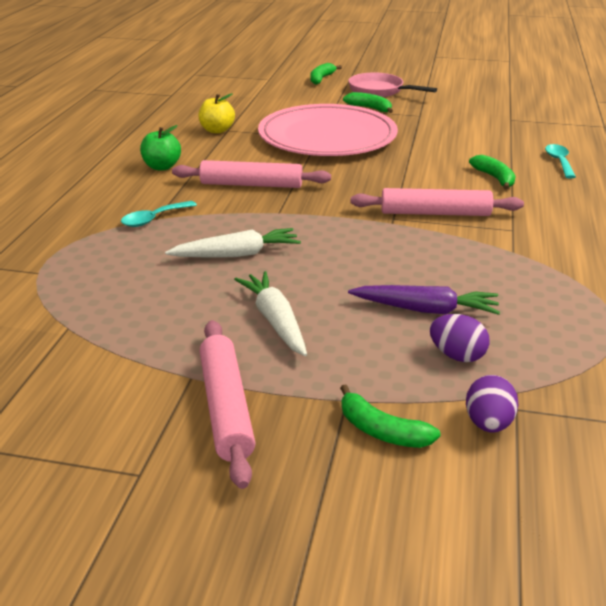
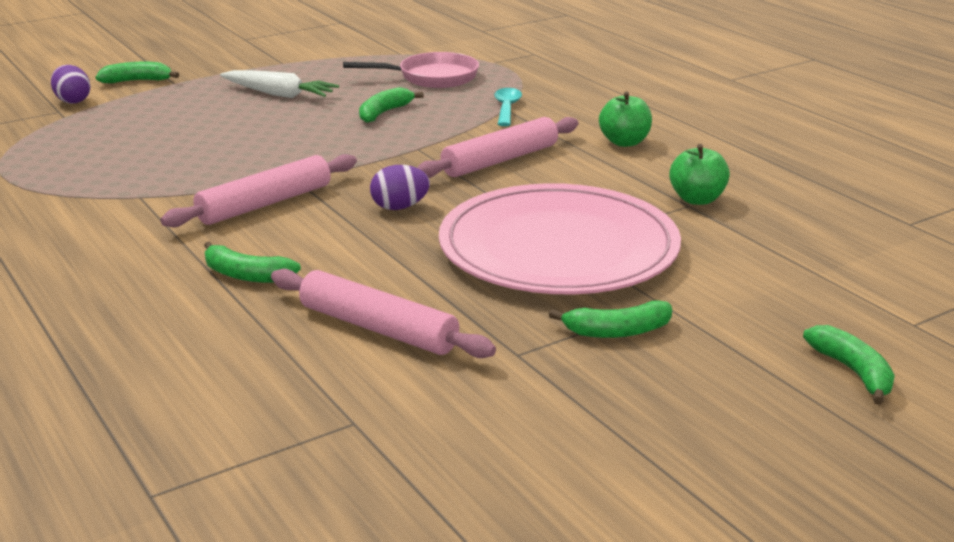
camera: 135 degrees right, 5 degrees down
(217, 130) = (697, 199): yellow apple -> green apple
(226, 407) = (241, 62): pink rolling pin -> pink rolling pin (378, 328)
(237, 254) = (384, 113): white carrot -> green banana
(379, 91) = (695, 389): pink pan -> pink pan (432, 77)
(426, 310) = (176, 133): purple carrot -> none
(457, 355) = (123, 119): purple egg -> purple egg (399, 207)
(559, 162) = (177, 346): turquoise spoon -> none

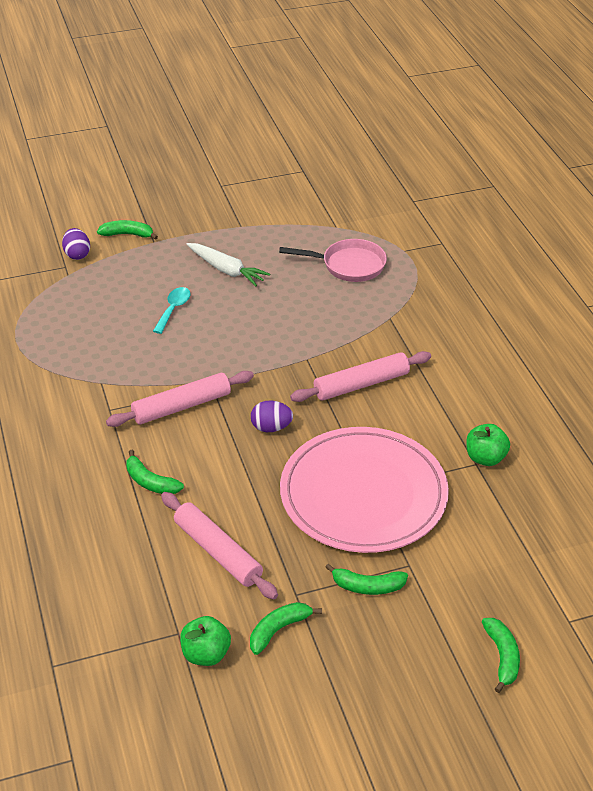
camera: 15 degrees right, 15 degrees up
(384, 113) = (297, 308): green banana -> green banana (278, 630)
(507, 108) = (391, 317): turquoise spoon -> turquoise spoon (173, 309)
(624, 142) = (463, 378): green apple -> green apple (206, 654)

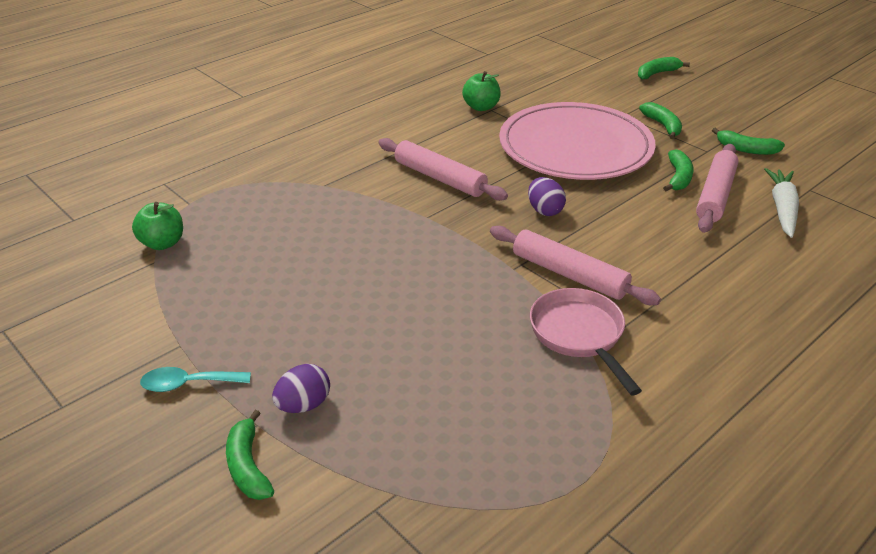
camera: 115 degrees left, 5 degrees down
(77, 254) = (334, 509): purple egg -> purple egg (303, 405)
(150, 482) = (688, 257): green banana -> green banana (678, 177)
(173, 309) = (407, 342): turquoise spoon -> turquoise spoon (188, 384)
(206, 654) = (808, 172): green apple -> green apple (162, 243)
(226, 270) = (295, 324): white carrot -> white carrot (782, 209)
(349, 265) = (237, 232): pink pan -> pink pan (579, 335)

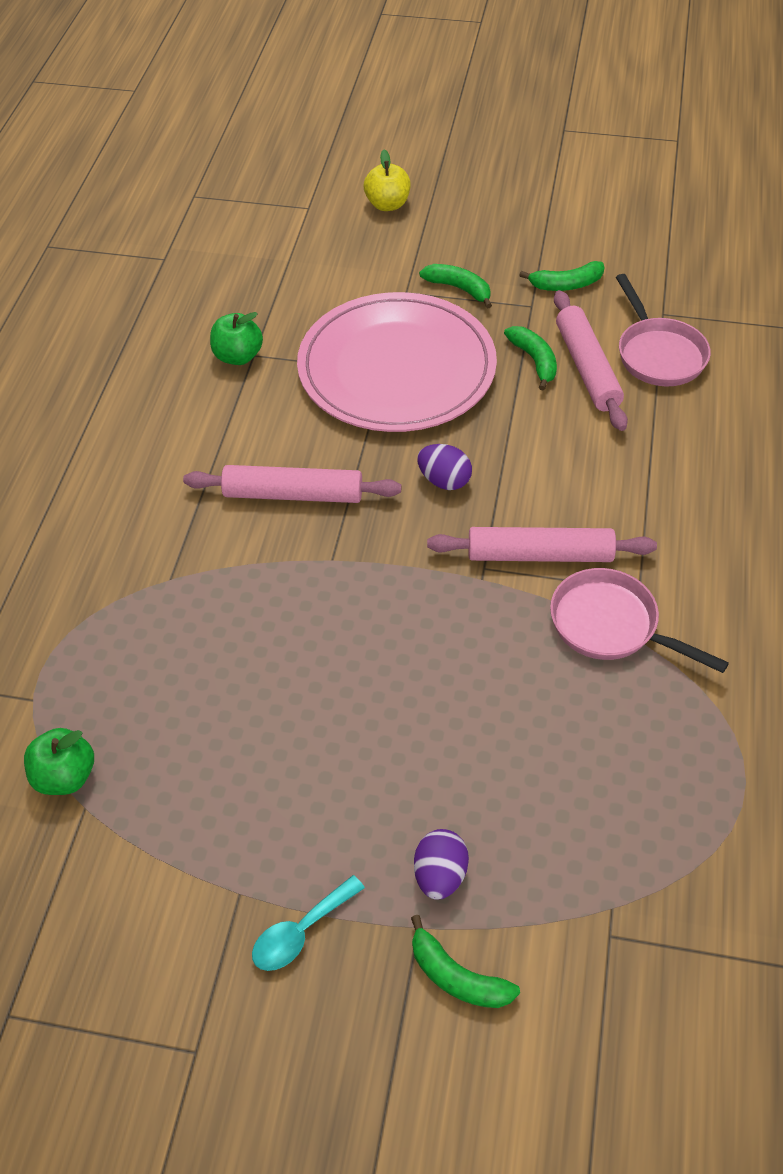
camera: 35 degrees left, 15 degrees up
(657, 73) = (387, 204): green banana -> yellow apple
(782, 209) = (658, 354): white carrot -> pink pan

